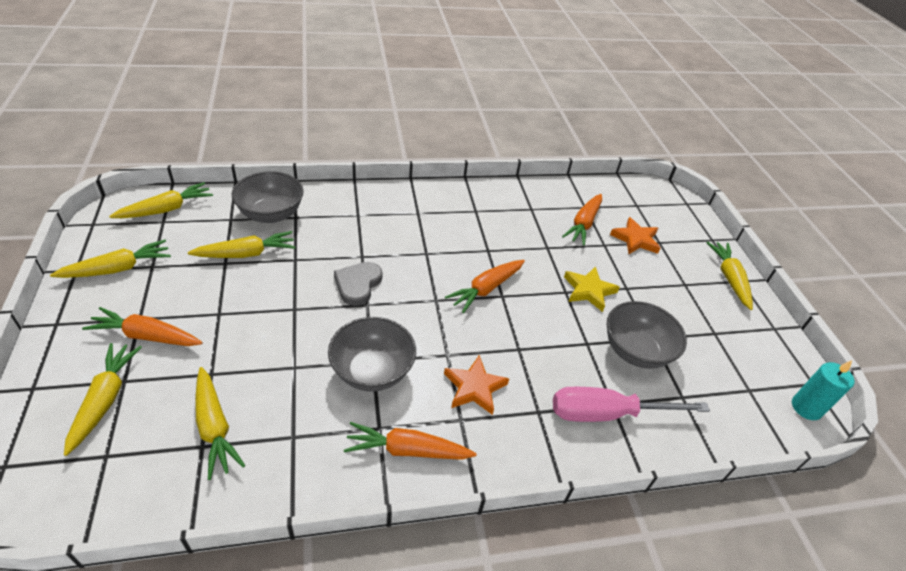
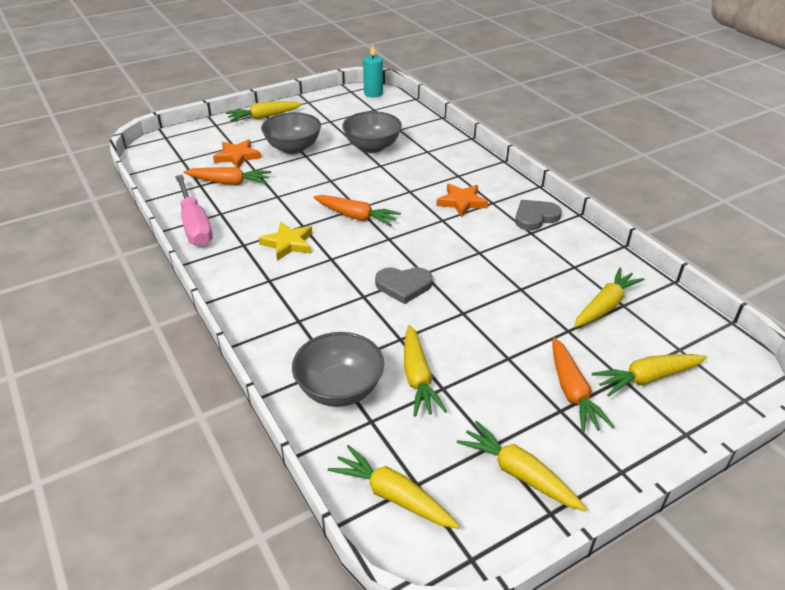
camera: 105 degrees left, 5 degrees down
(246, 254) = (418, 378): yellow carrot -> yellow carrot turned 150 degrees counterclockwise
(372, 371) = (489, 249): grey bowl -> grey bowl (293, 148)
(407, 450) = (535, 217): orange carrot -> grey heart
(588, 290) = (321, 170): yellow star -> yellow star (288, 244)
(607, 414) = (437, 152): pink screwdriver -> pink screwdriver (195, 225)

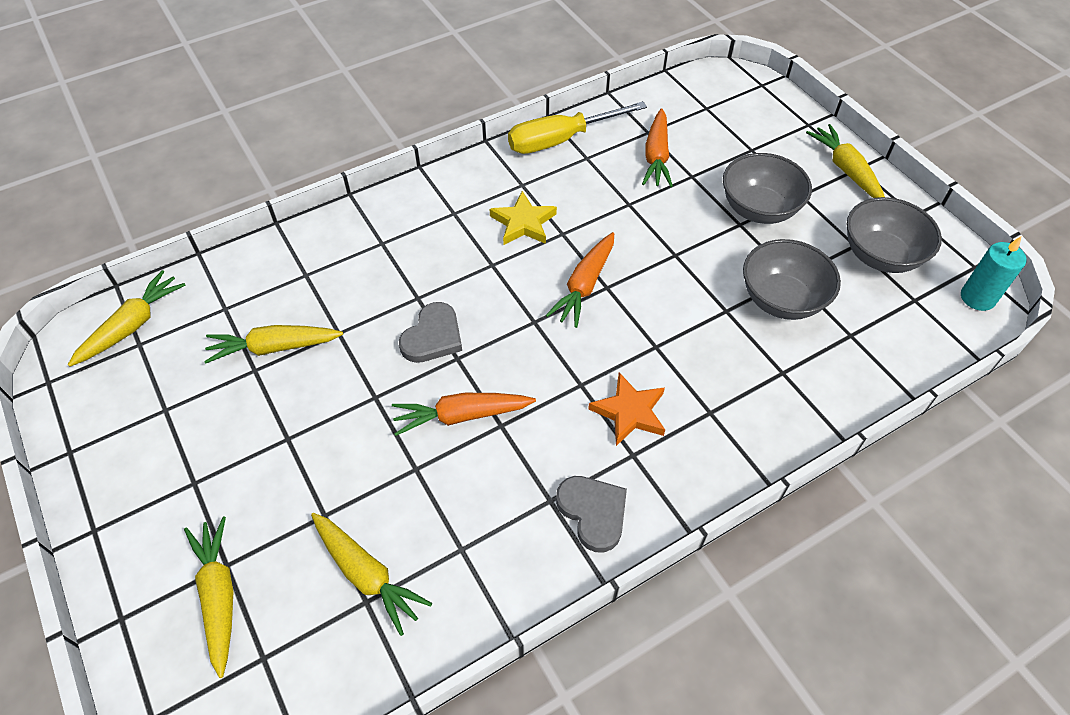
camera: 90 degrees right, 15 degrees up
(195, 225) = (561, 140): pink screwdriver -> yellow screwdriver
(237, 156) = (724, 156): orange star -> none
(340, 389) = (272, 282): grey bowl -> grey bowl (880, 256)
(403, 286) = (433, 336): grey heart -> grey heart turned 150 degrees counterclockwise
(518, 473) = (123, 429): yellow carrot -> none
(572, 392) = (217, 500): orange carrot -> orange carrot (461, 416)

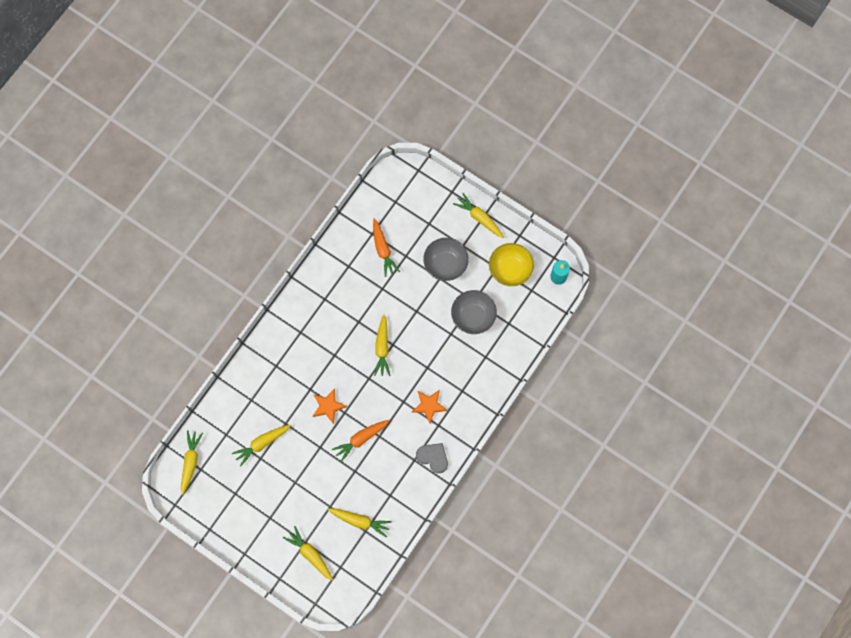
camera: 25 degrees left, 20 degrees up
(433, 336) = (328, 406): grey heart -> orange star
(523, 223) = (337, 323): yellow star -> none
(561, 140) = (330, 259): yellow screwdriver -> none
(584, 286) = (382, 348): orange carrot -> yellow carrot
(880, 256) = (510, 269): grey bowl -> yellow bowl

